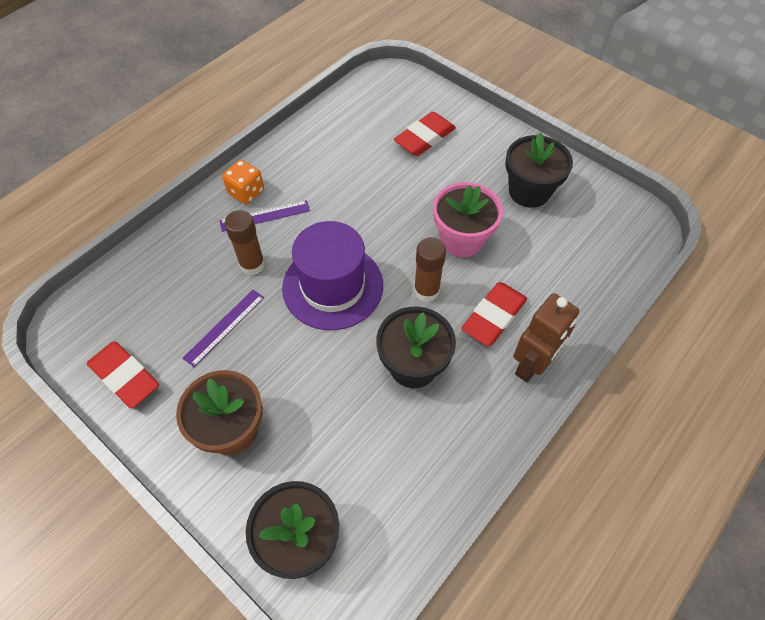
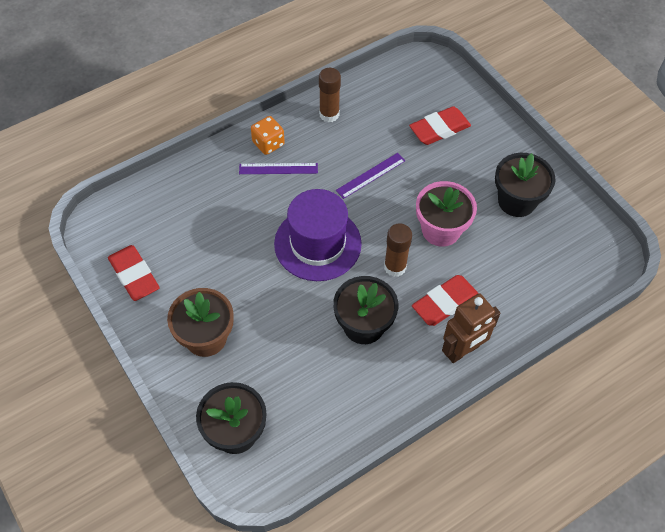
camera: 15 degrees right, 0 degrees up
(224, 327) = (220, 255): purple ruler -> purple ruler (370, 175)
(252, 265) = (256, 209): brown glue stick -> brown glue stick (329, 114)

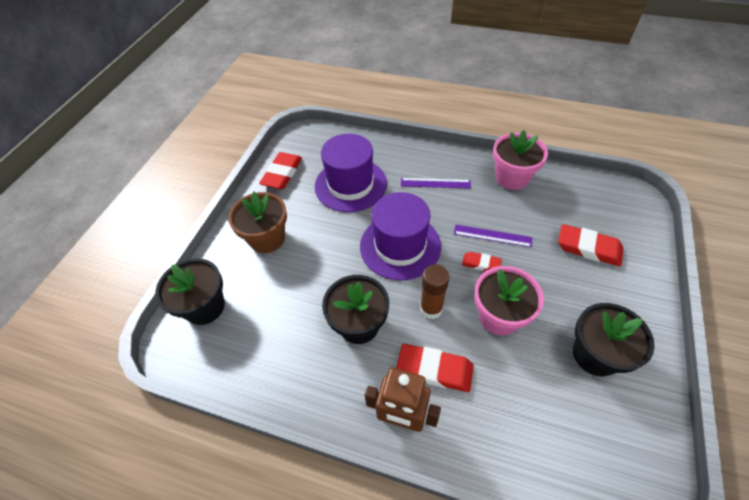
camera: 55 degrees right, 5 degrees down
(211, 230) = (350, 185): none -> purple hat
(268, 144) = (448, 165): orange dice -> none
(278, 169) = (435, 183): purple ruler -> purple ruler turned 45 degrees counterclockwise
(329, 114) = (512, 177): brown glue stick -> pink flower pot
(387, 204) = (481, 263): none -> red eraser

